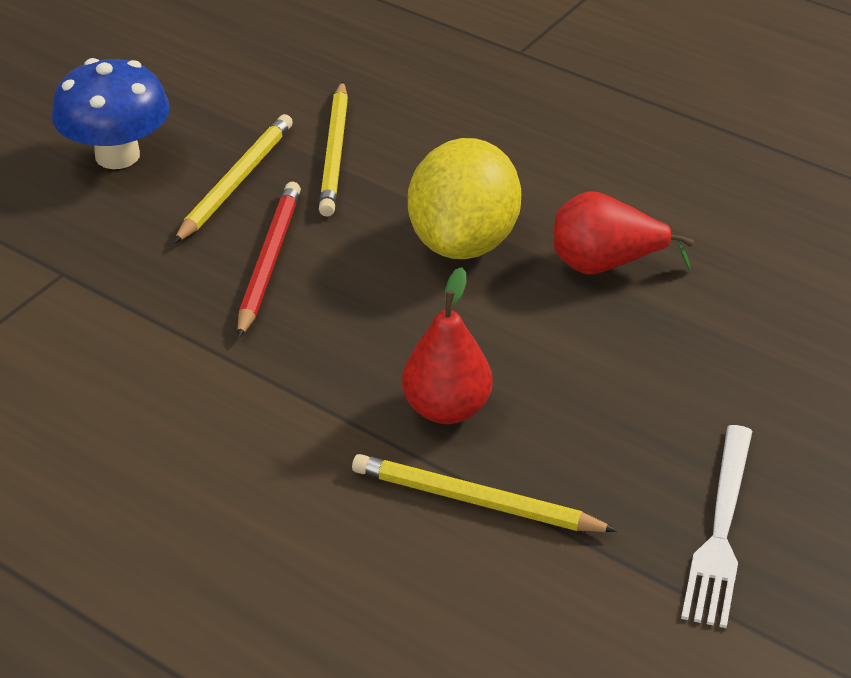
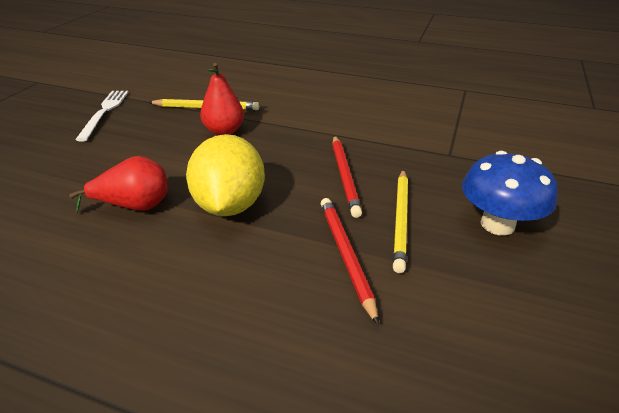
camera: 165 degrees right, 5 degrees down
(334, 152) = (346, 256): yellow pencil -> red pencil

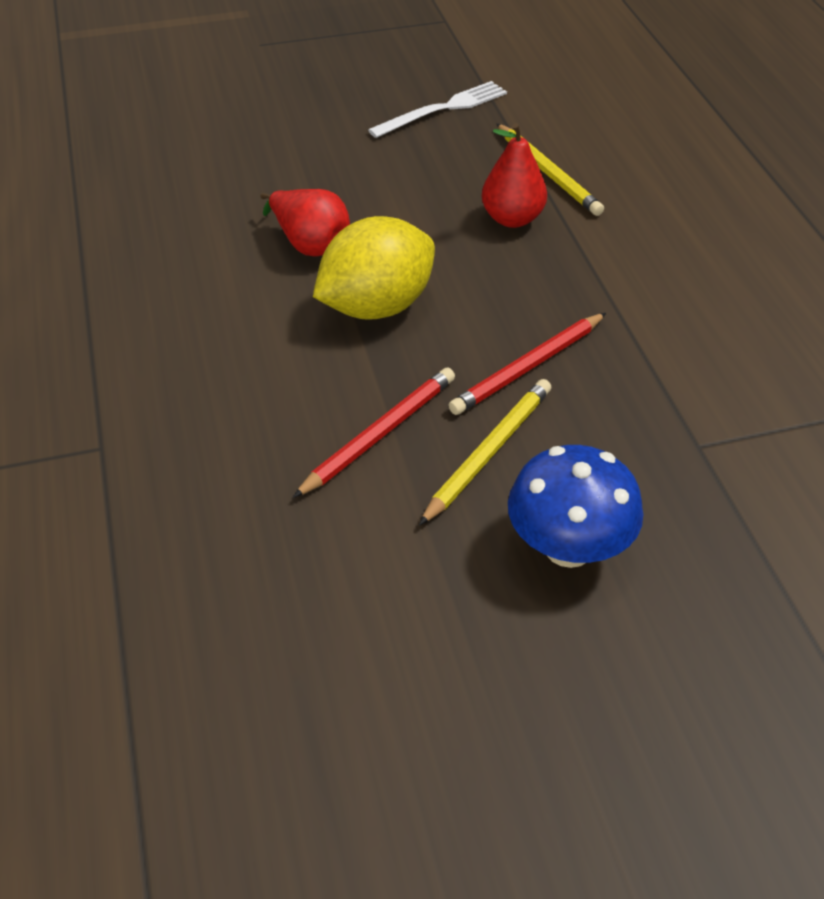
camera: 55 degrees right, 10 degrees up
(400, 219) = (488, 453): yellow pencil -> yellow pencil turned 150 degrees clockwise

